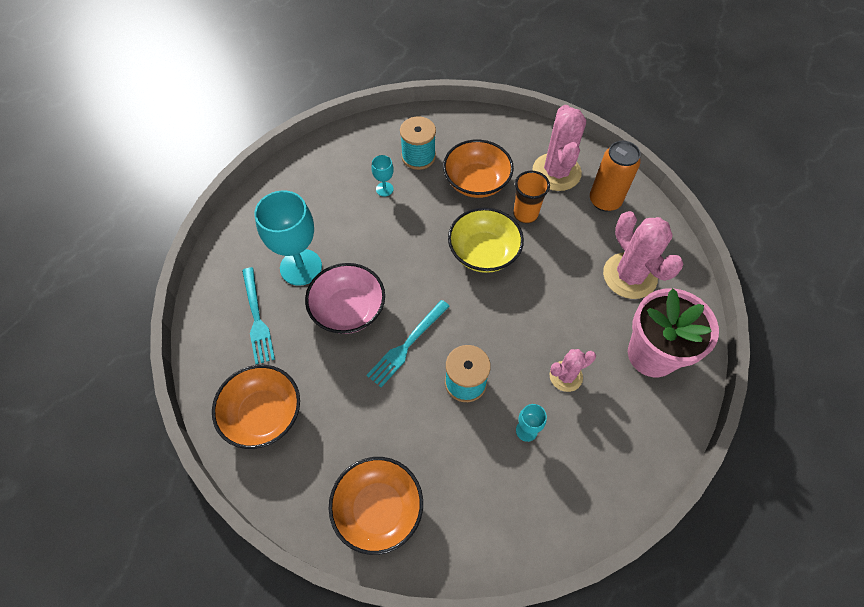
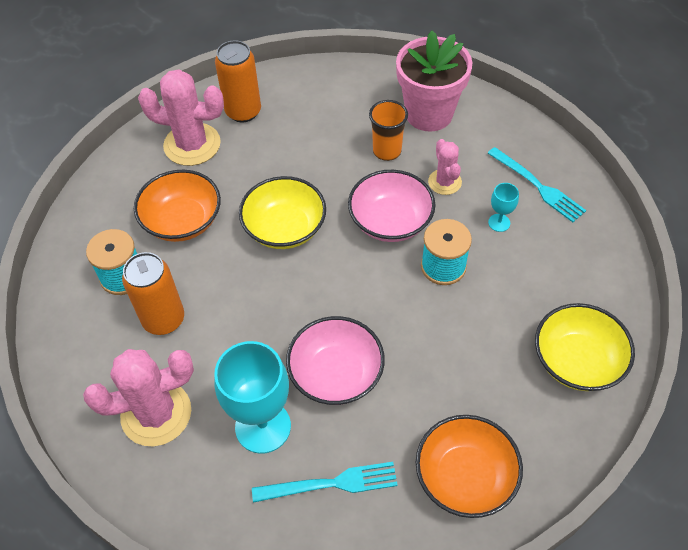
camera: 80 degrees left, 5 degrees down
(378, 509) = (577, 361): orange bowl -> yellow bowl
(384, 189) = (164, 319): turquoise goblet -> orange can
(407, 345) = (392, 316): turquoise fork -> turquoise fork (538, 186)
(508, 333) = (390, 221): none -> pink bowl
(525, 214) = (242, 182): orange cup -> orange cup (387, 151)
(629, 276) = (340, 111): pink cactus -> pink cactus (156, 413)

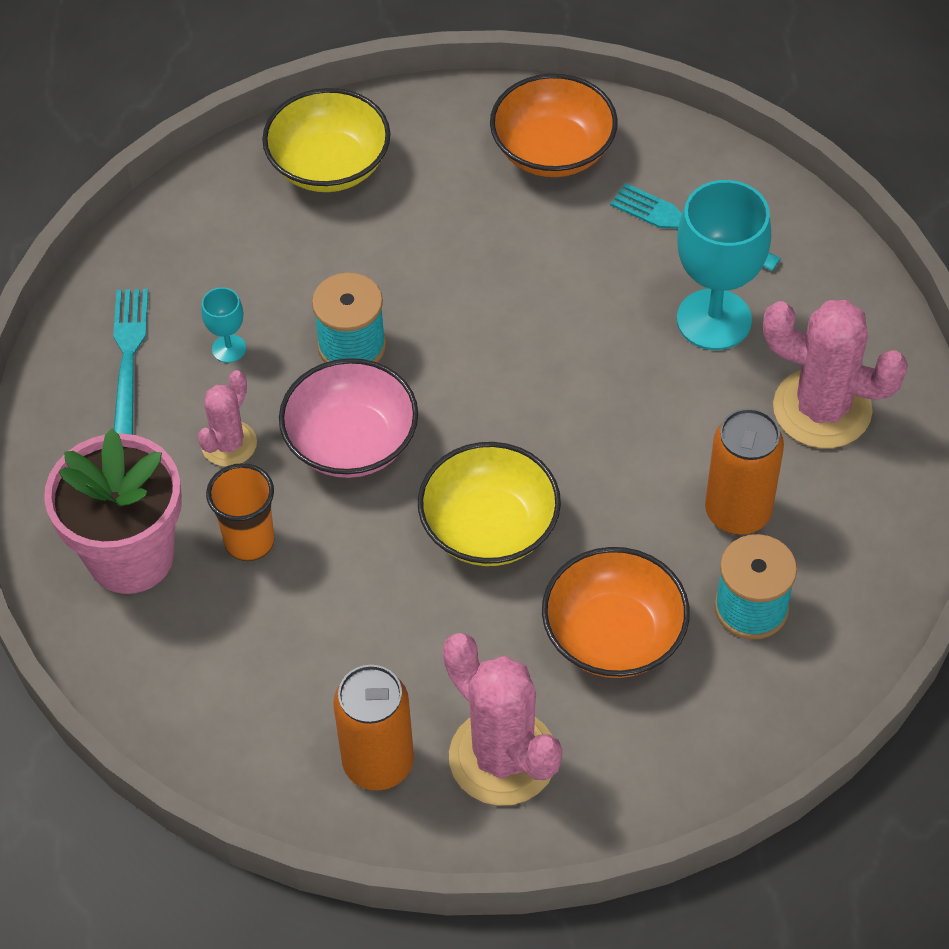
camera: 140 degrees left, 0 degrees up
(336, 374) = (589, 318): pink bowl -> none

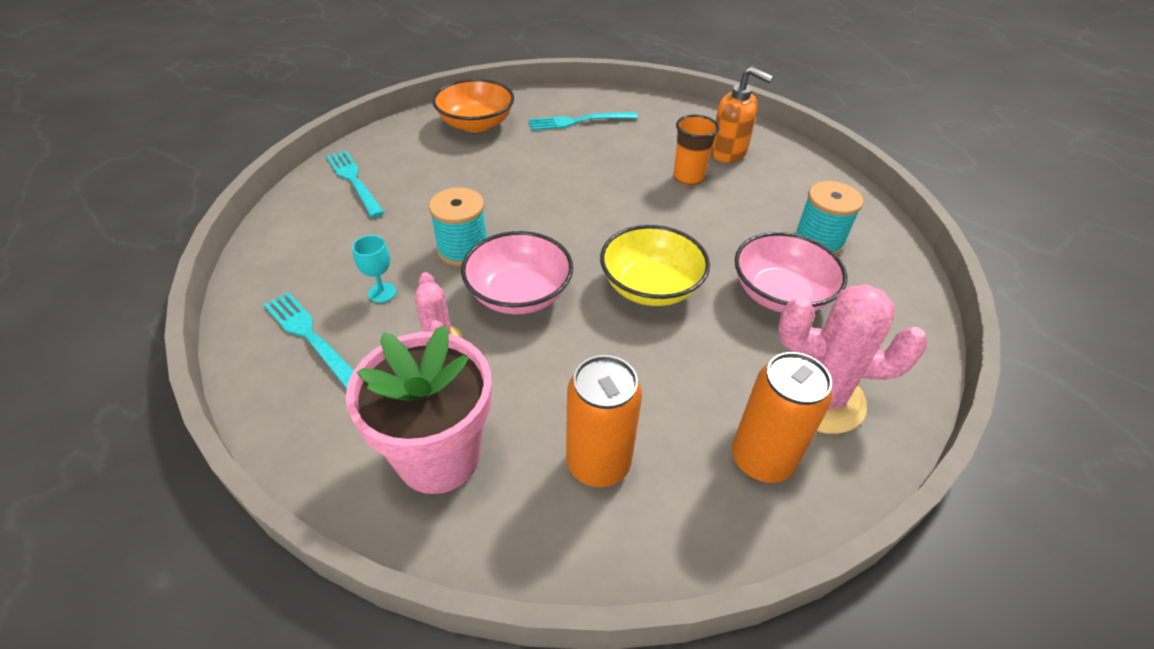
camera: 45 degrees left, 10 degrees down
(249, 541) = (517, 388): orange cup -> orange cup (688, 178)
(329, 165) = (354, 181): yellow bowl -> turquoise fork
(613, 635) = (780, 294): orange bowl -> pink bowl
(714, 320) = (637, 146): turquoise goblet -> none
(737, 512) = (754, 208): orange can -> orange can (598, 463)
(822, 409) = (728, 153): pink cactus -> orange soap dispenser

